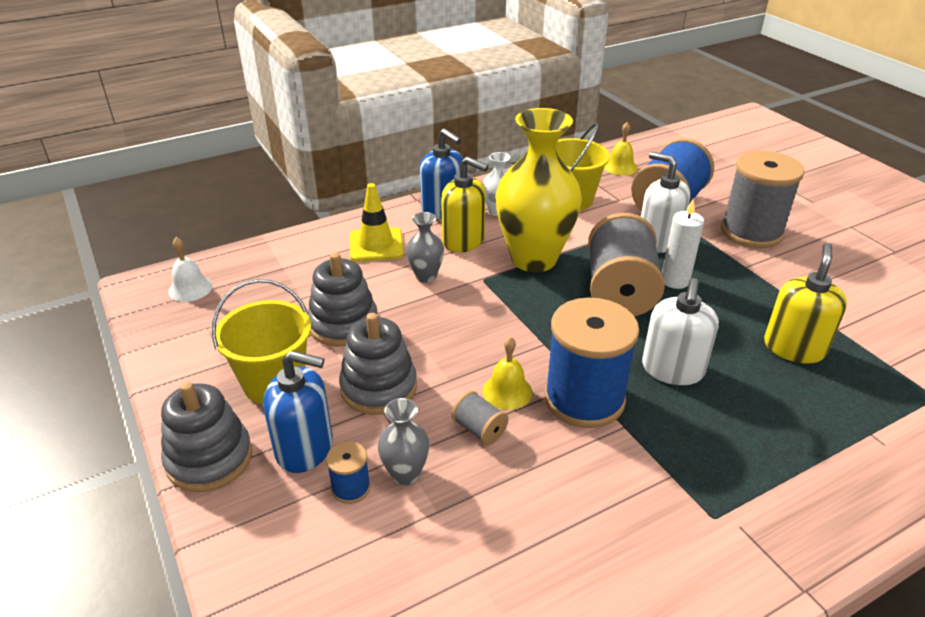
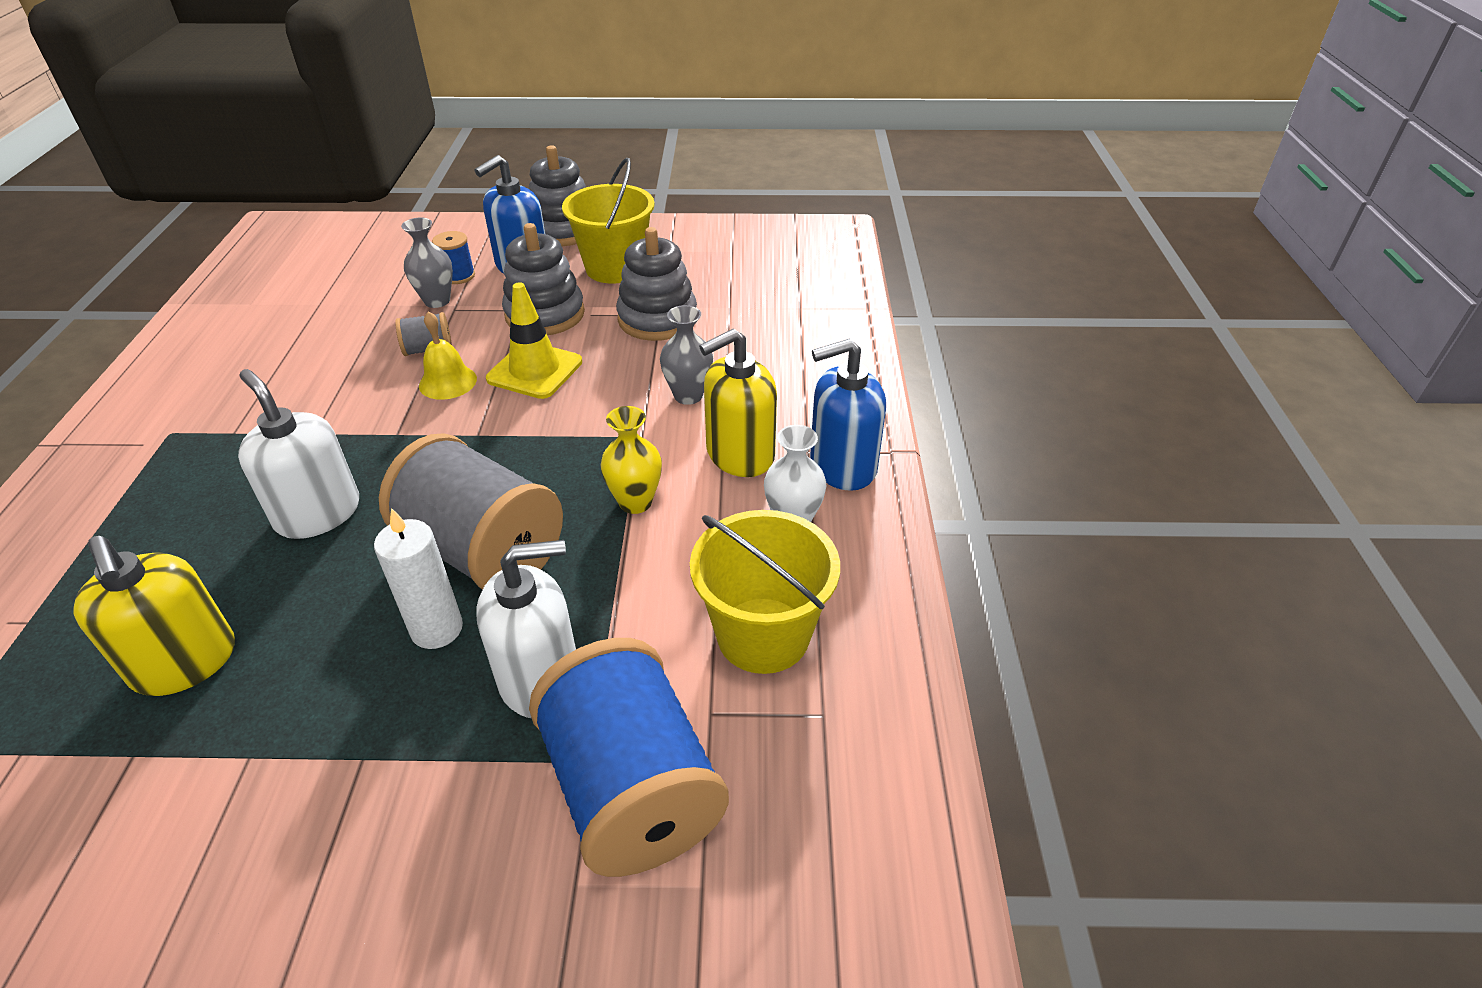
camera: 120 degrees right, 5 degrees up
(190, 288) = (807, 252): white bell -> none
(376, 245) = (792, 379): yellow traffic cone -> yellow traffic cone (535, 370)
(534, 259) = (635, 502): yellow vase -> yellow vase, size x0.44
(584, 399) = (374, 425): blue spool -> none
(620, 167) = (839, 808): yellow bell -> none
(751, 232) = (422, 869): grey spool -> none

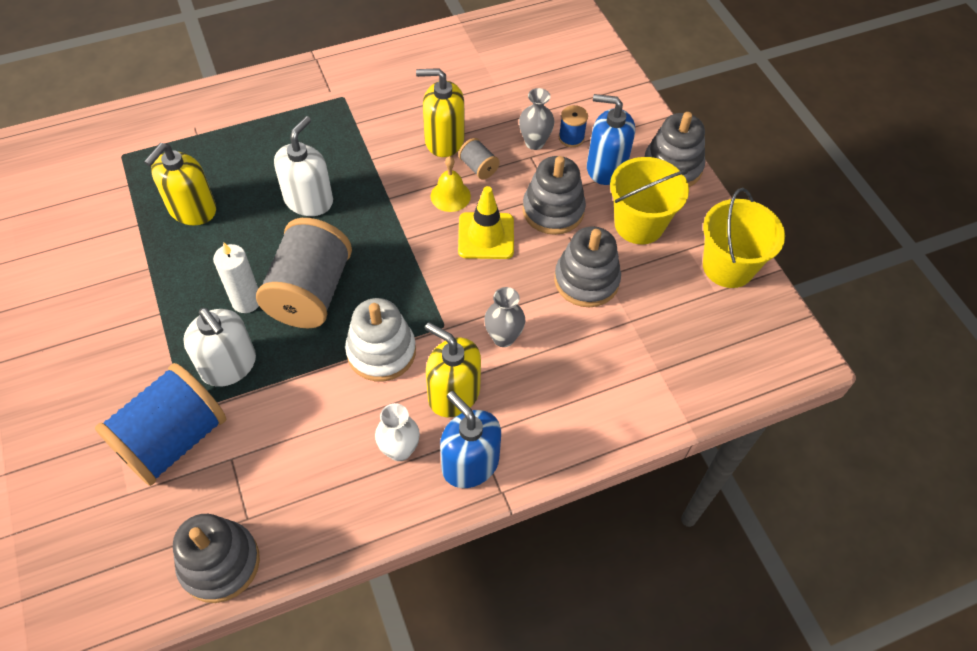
camera: 65 degrees right, 15 degrees up
(355, 364) = (444, 140): none -> yellow soap dispenser
(635, 502) = (381, 352): yellow vase -> white stacking toy
(763, 635) = (296, 466): yellow bucket -> yellow bucket (728, 266)
(885, 767) = (220, 563): none -> grey stacking toy

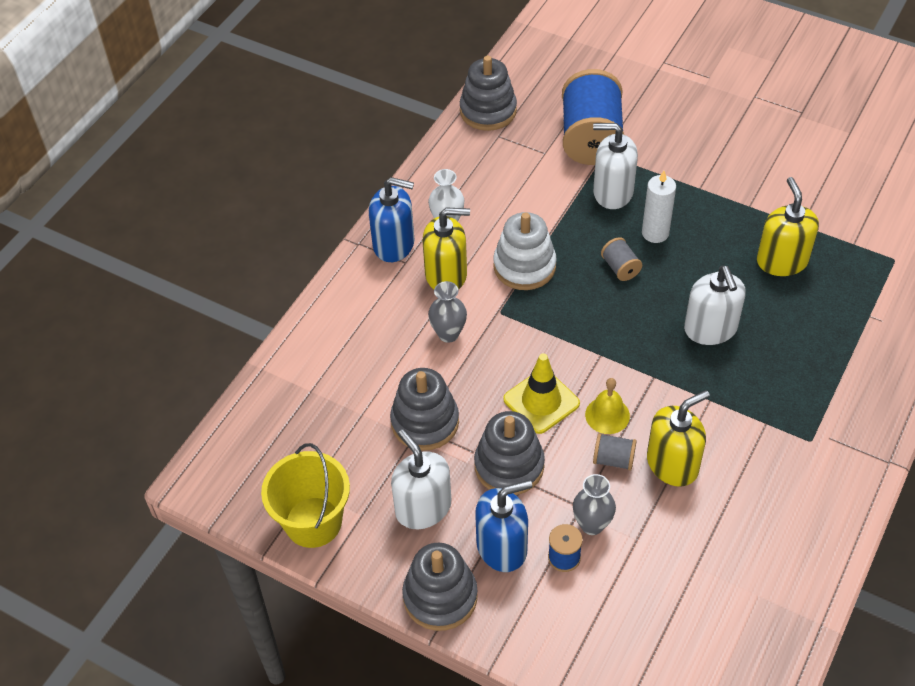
camera: 145 degrees right, 5 degrees down
(310, 292) = (620, 268): grey spool -> grey spool, size x0.43
(639, 224) = (423, 508): yellow bucket -> white soap dispenser

